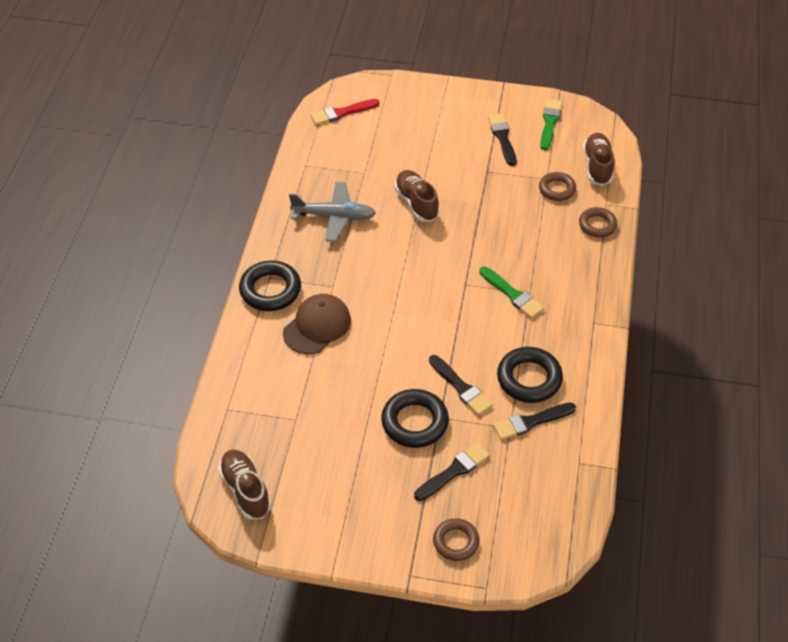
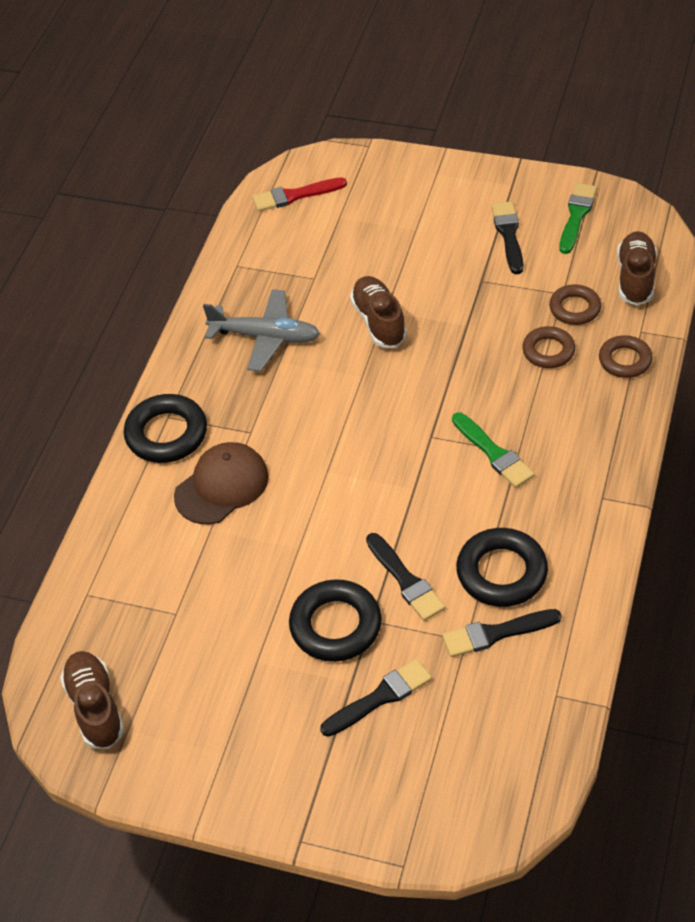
camera: 10 degrees right, 0 degrees up
(456, 542) = (369, 797): brown ring -> brown ring (548, 351)

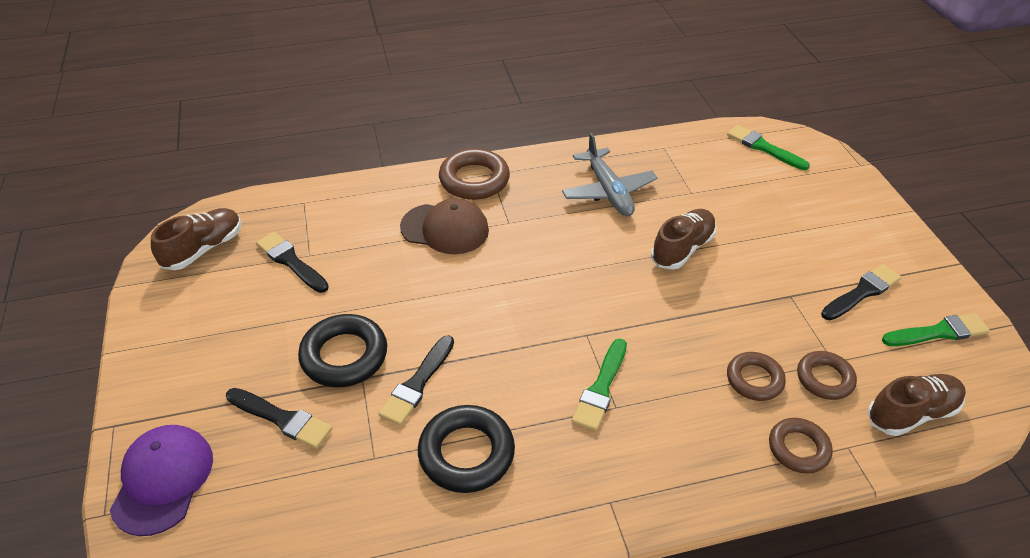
camera: 55 degrees right, 5 degrees down
(166, 434) = (474, 180): black ring -> brown ring
(295, 195) = (763, 147): red brush -> green brush
(393, 810) = (163, 480): none -> purple cap
(496, 633) = (393, 479): black brush -> black brush (291, 261)

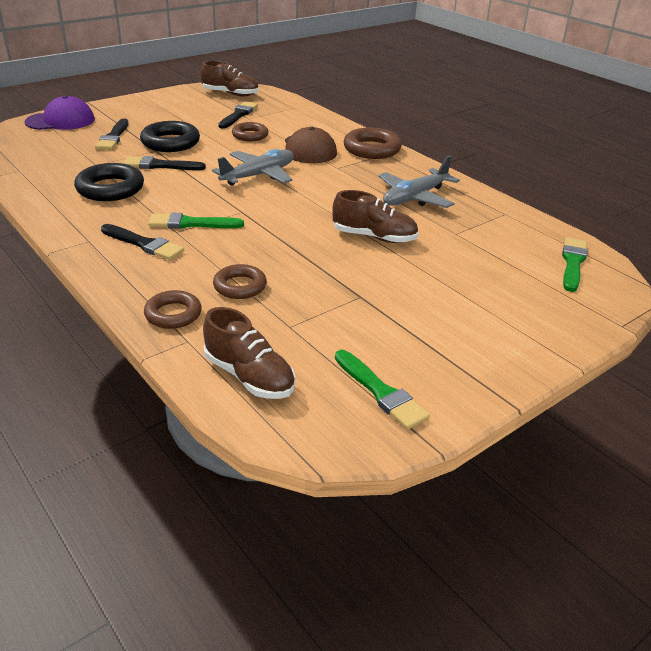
camera: 65 degrees right, 10 degrees down
(497, 294) = (259, 175): none -> grey plane
(824, 379) = (264, 322): brown ring -> brown ring (250, 135)
(862, 292) = (401, 337): black brush -> black brush (144, 244)

